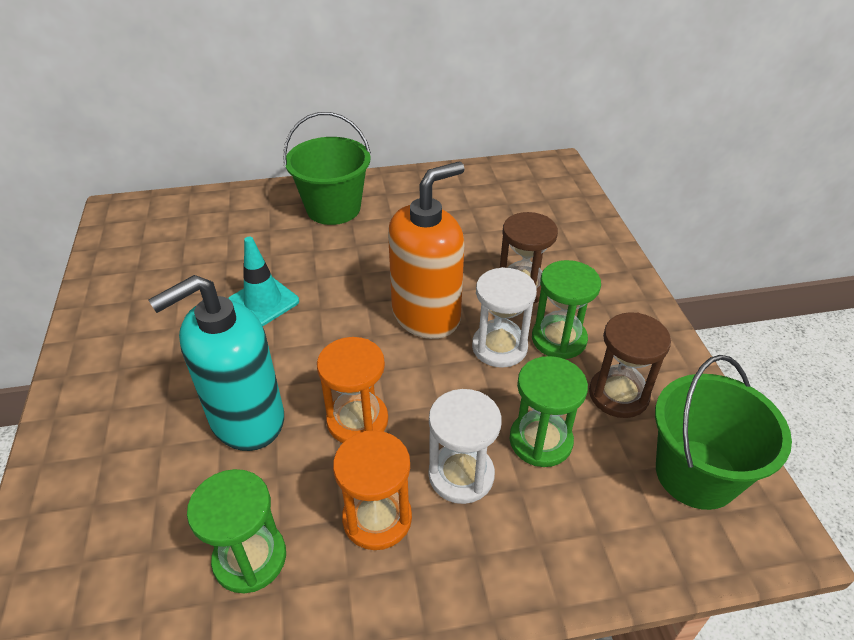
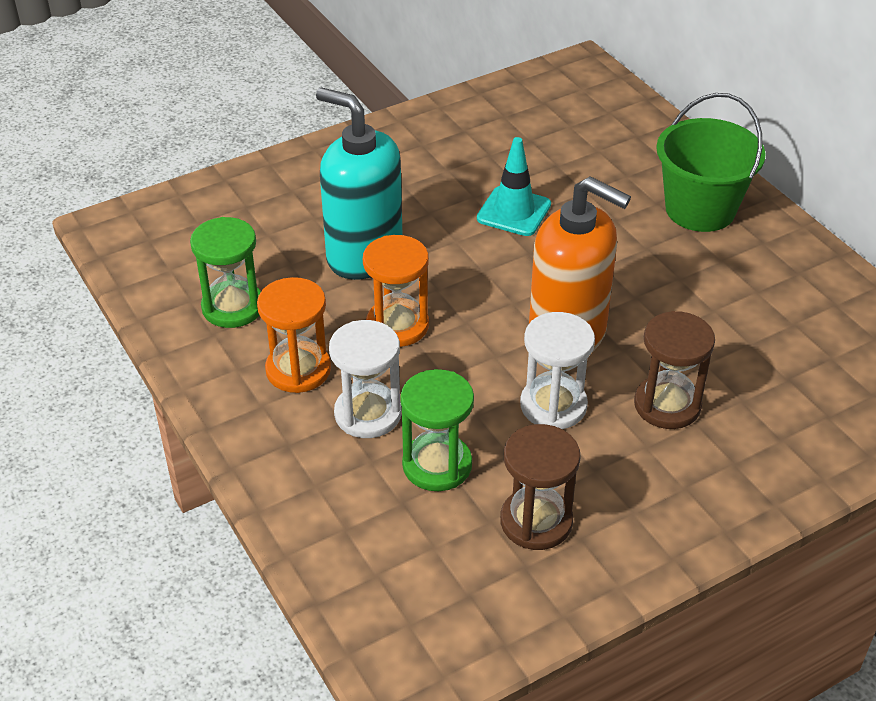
camera: 70 degrees right, 0 degrees up
(559, 339) = (596, 454): green hourglass -> none
(696, 474) = (453, 603): green bucket -> none

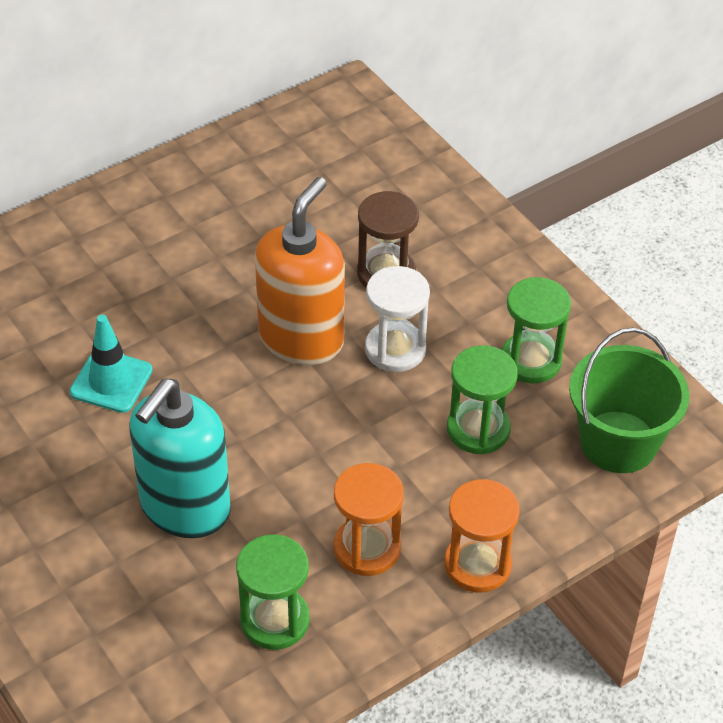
camera: 95 degrees left, 5 degrees up
(368, 414) = (421, 485): white hourglass -> none
(397, 325) = (296, 470): orange hourglass -> orange hourglass (477, 564)
(536, 521) = (531, 360): brown hourglass -> green hourglass
(700, 209) = (112, 237): green bucket -> green bucket (618, 442)

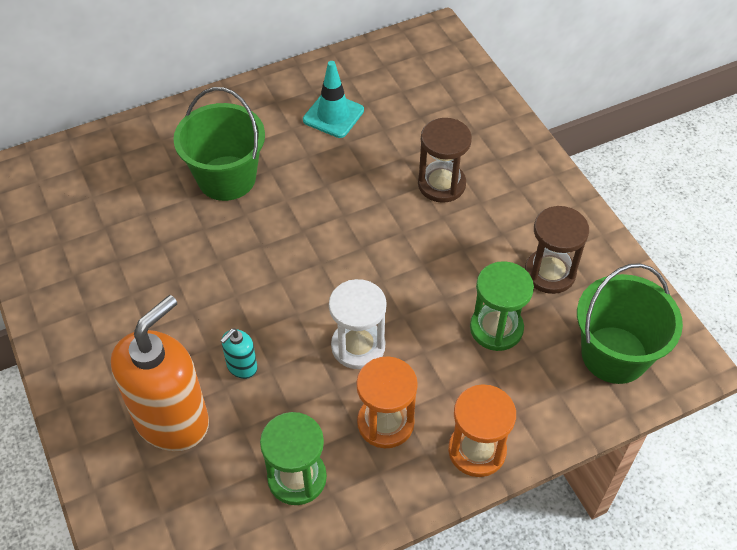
camera: 10 degrees right, 5 degrees up
(111, 381) = (204, 250): turquoise traffic cone -> turquoise traffic cone (333, 115)
(121, 294) = (226, 178): none -> green bucket
(184, 508) = (242, 367): turquoise soap dispenser -> turquoise soap dispenser, size x0.43
(301, 338) = (363, 232): orange soap dispenser -> orange soap dispenser (172, 420)
(395, 349) = (438, 250): white hourglass -> white hourglass (358, 346)
(531, 360) = (549, 273): green hourglass -> brown hourglass

